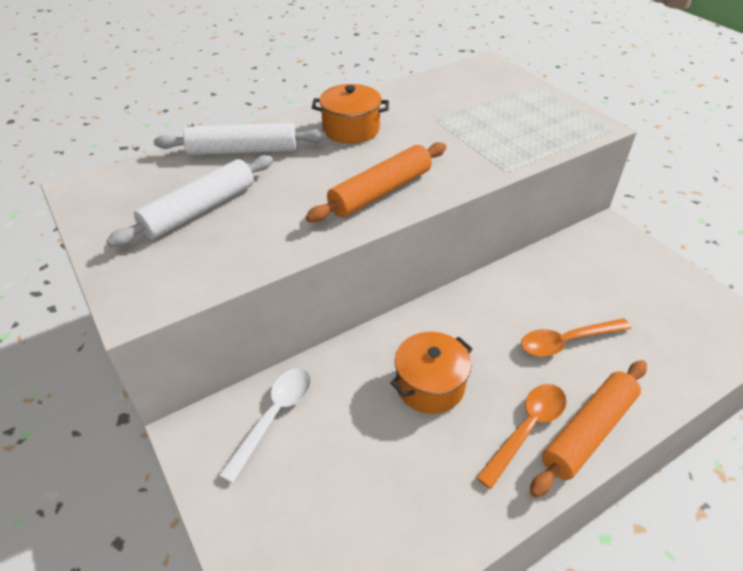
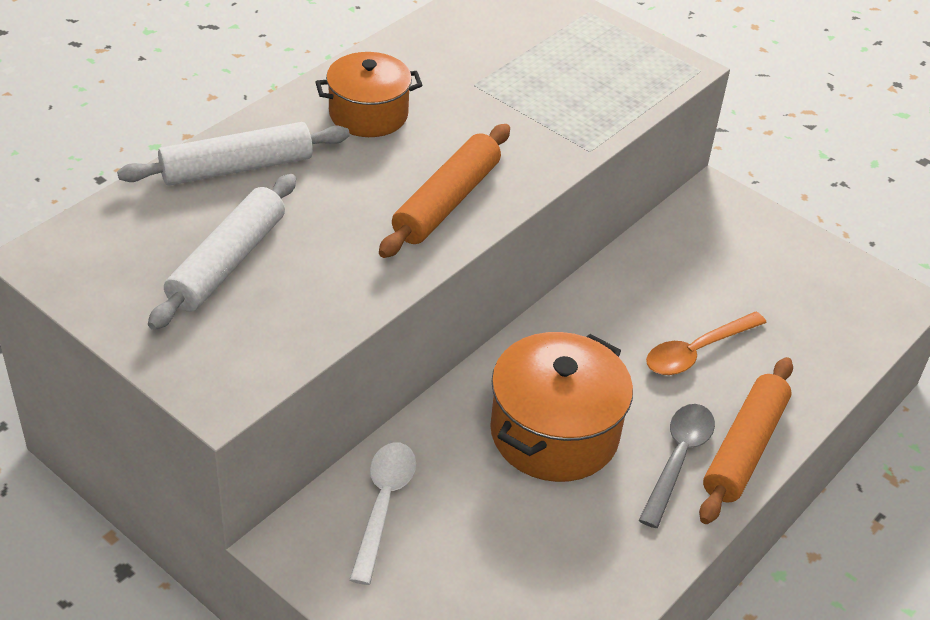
camera: 20 degrees left, 0 degrees up
(430, 385) = (554, 433): orange pot -> orange pot, size x1.51
(527, 429) = (678, 459): orange spoon -> grey spoon

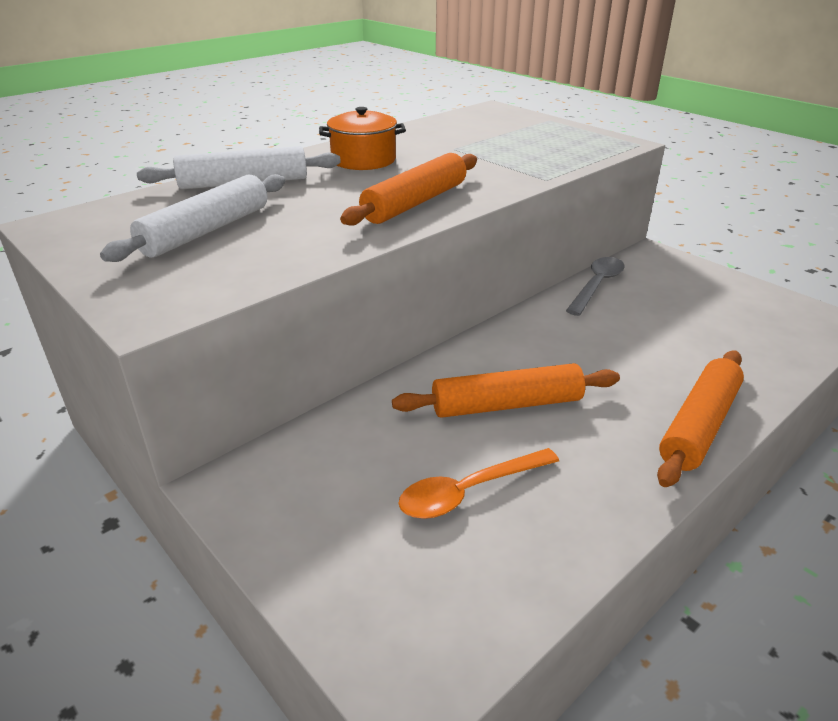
camera: 10 degrees right, 10 degrees down
(383, 505) = (328, 456): white spoon -> none
(554, 433) = (507, 405): orange pot -> orange rolling pin
(678, 459) = (631, 431): grey spoon -> grey spoon (597, 285)
(696, 351) = (644, 350): orange spoon -> orange spoon (469, 491)

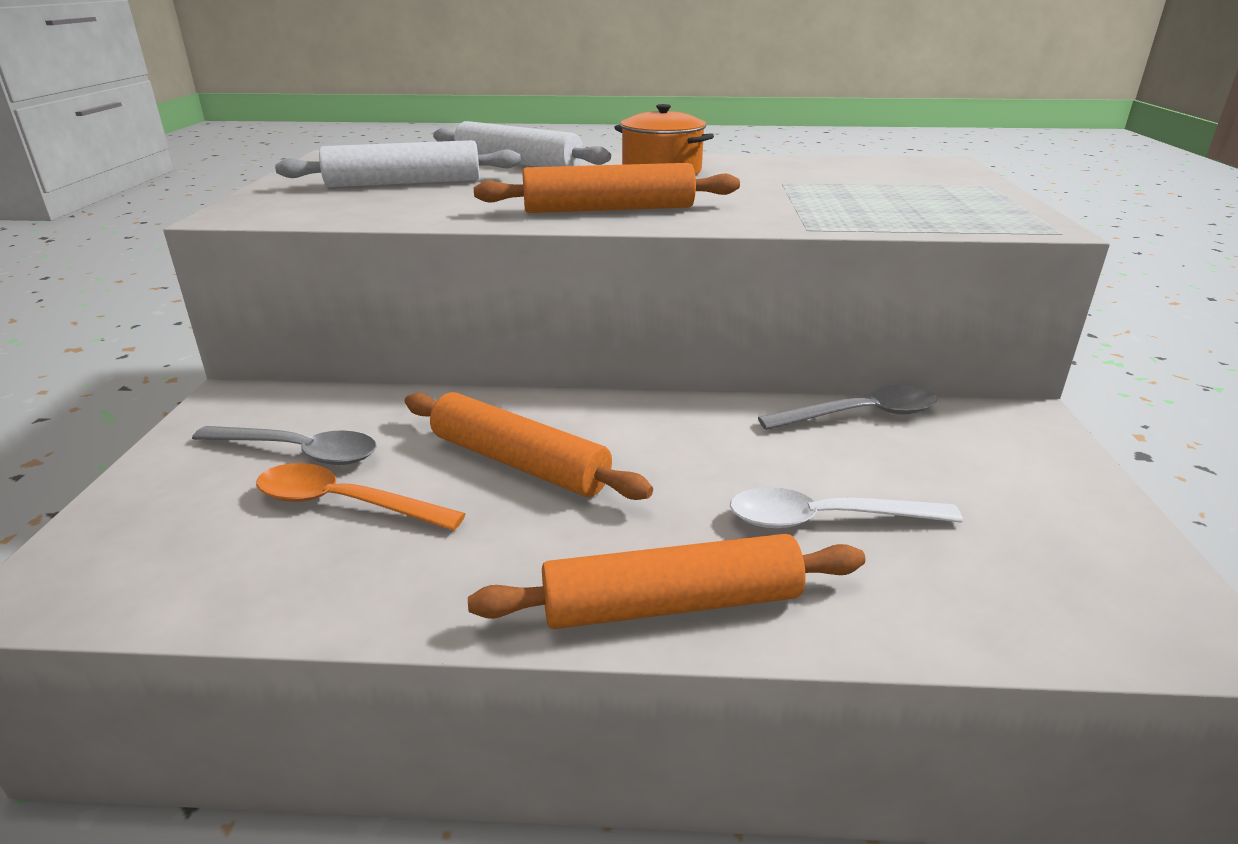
camera: 45 degrees right, 5 degrees down
(370, 484) = (299, 452): none -> grey spoon
(675, 347) = (825, 519): none -> white spoon

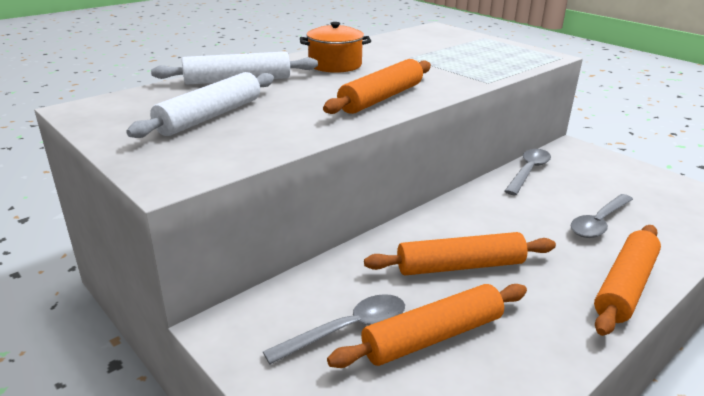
camera: 45 degrees left, 0 degrees up
(344, 503) = (433, 337): orange spoon -> orange rolling pin
(825, 519) = (599, 222): white spoon -> grey spoon

